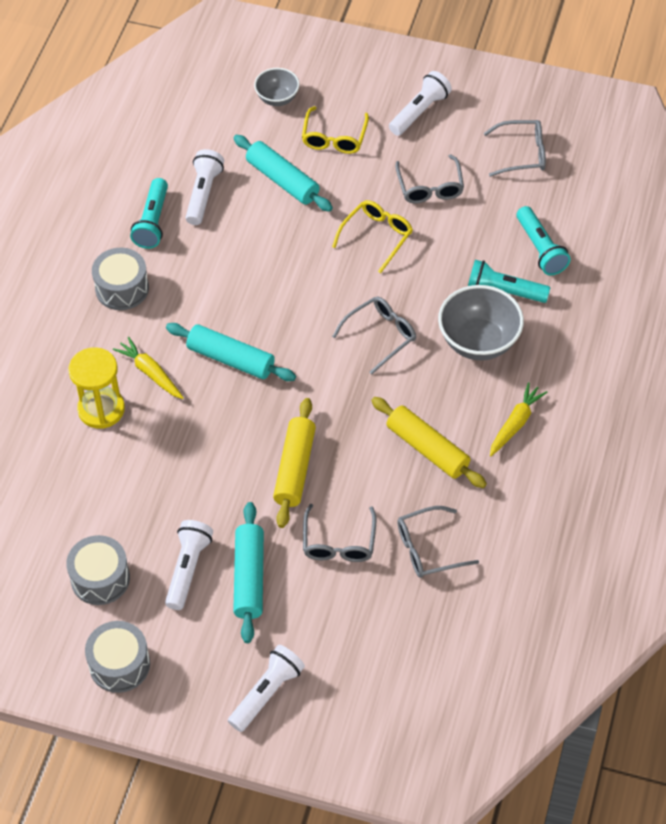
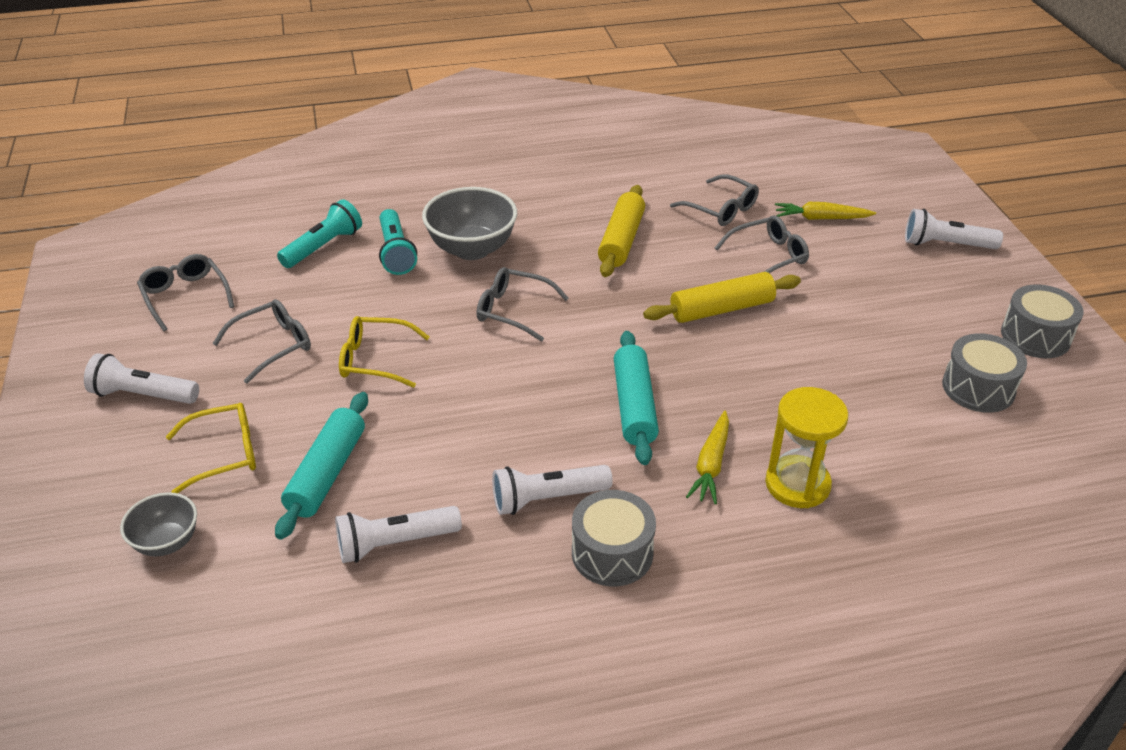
camera: 120 degrees left, 15 degrees down
(152, 222) = (478, 575): turquoise flashlight -> none
(188, 569) = (898, 334): white flashlight -> white flashlight (547, 498)
(249, 577) = (860, 293): turquoise rolling pin -> none
(515, 424) = (549, 203): yellow carrot -> yellow carrot (821, 218)

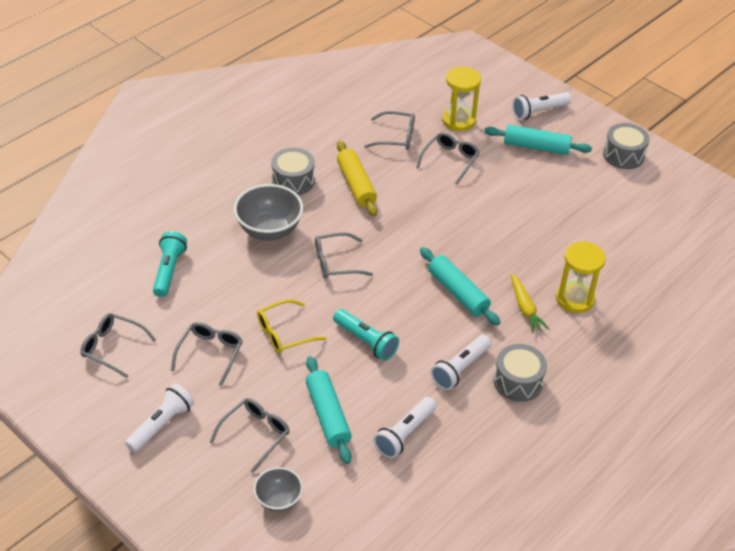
camera: 35 degrees left, 5 degrees up
(143, 395) = (162, 425): white flashlight -> white flashlight turned 150 degrees clockwise
(223, 454) = (255, 435): yellow glasses -> grey glasses
(396, 253) = (222, 254): turquoise flashlight -> turquoise flashlight (366, 341)
(721, 309) = (453, 208): yellow rolling pin -> none
(821, 218) = (458, 120): yellow carrot -> yellow hourglass
(905, 282) = (536, 147): none -> turquoise rolling pin
(978, 388) = (618, 200): grey drum -> grey drum (293, 181)

